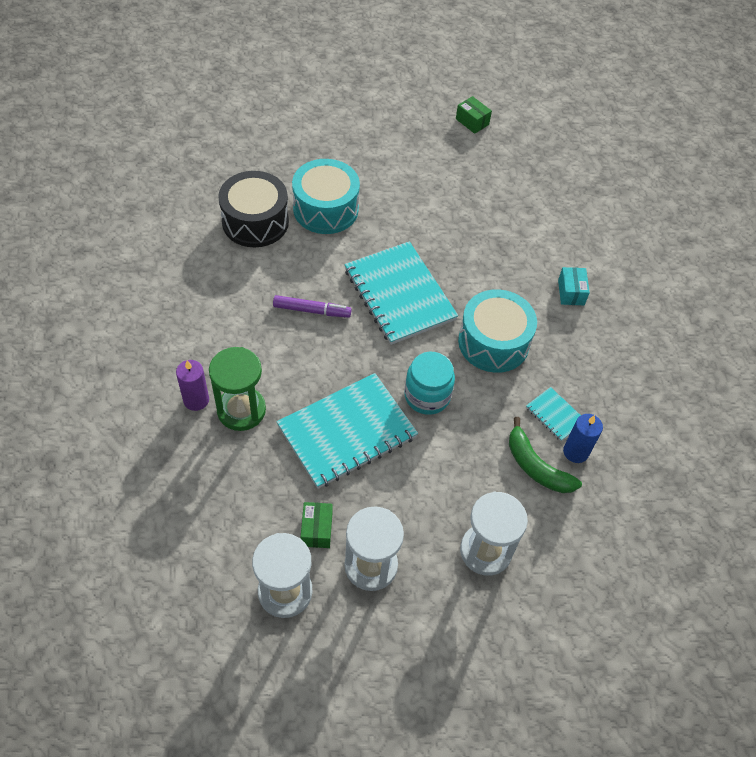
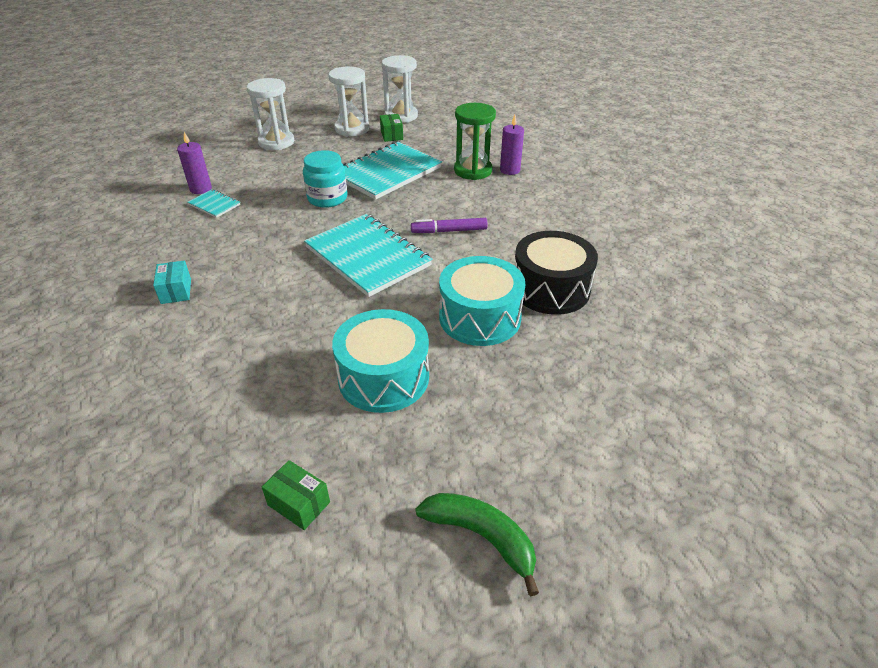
camera: 170 degrees right, 15 degrees down
(493, 342) = (268, 238): turquoise drum -> turquoise drum (383, 377)
(536, 466) = (235, 178): green banana -> green banana (481, 537)
(575, 452) = (201, 189): blue candle -> purple candle

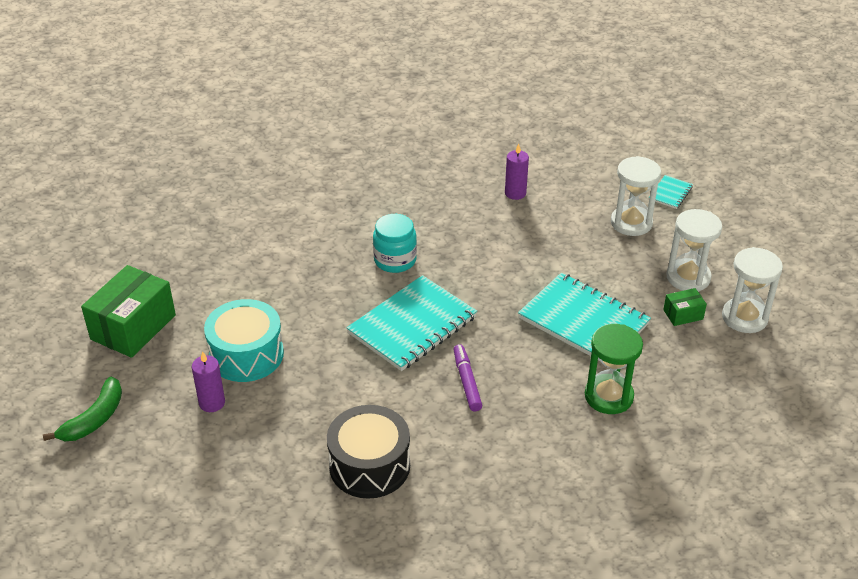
camera: 85 degrees right, 0 degrees up
(176, 291) = (351, 219): turquoise box -> none
(214, 205) = (488, 208): turquoise notebook -> turquoise notebook (670, 193)
(299, 503) = (133, 327): green box -> green box, size x2.12
(327, 198) = (515, 282): turquoise jar -> turquoise jar (395, 260)
(480, 317) = (322, 411): turquoise drum -> none
(510, 170) = (620, 432): purple candle -> purple candle (212, 403)

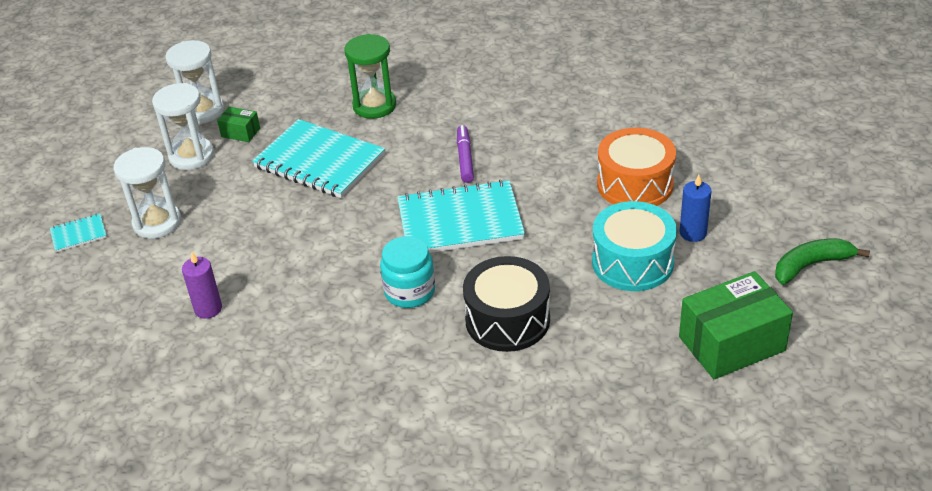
camera: 140 degrees left, 0 degrees up
(212, 403) = (693, 233): purple candle -> blue candle
(293, 427) = (635, 184): none -> orange drum
(369, 465) = (596, 136): black drum -> black drum (507, 320)
(466, 382) = (465, 158): purple marker -> purple marker turned 150 degrees clockwise
(583, 321) = (319, 161): turquoise notebook -> turquoise notebook turned 45 degrees counterclockwise

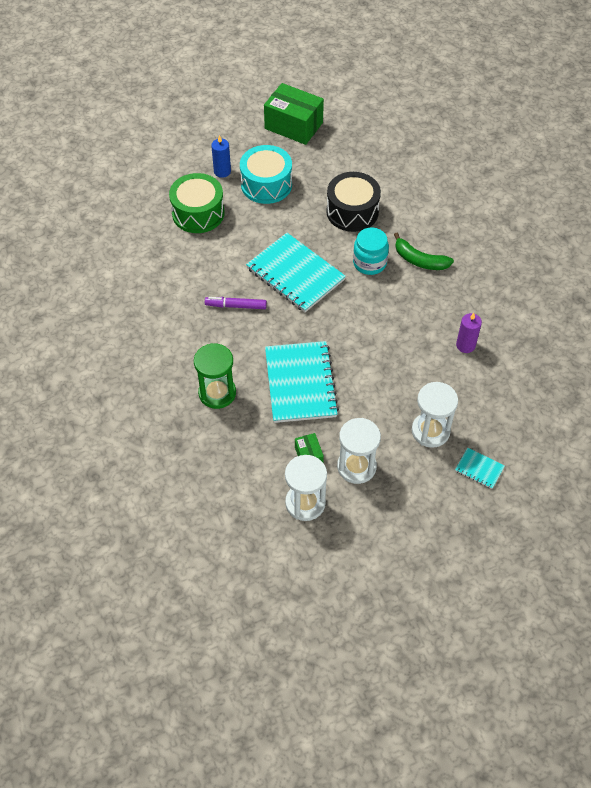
camera: 130 degrees left, 15 degrees up
(465, 158) = (236, 306): purple marker -> purple marker turned 45 degrees clockwise
(635, 184) = (198, 213): orange drum -> green drum
(811, 265) = (211, 119): green banana -> green banana (419, 260)

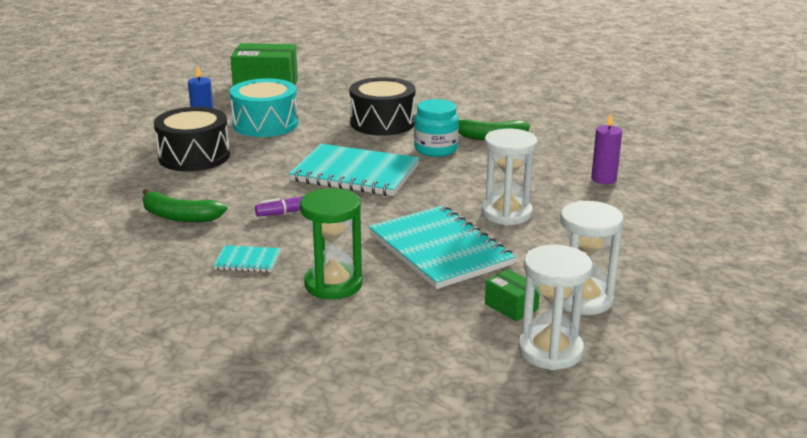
camera: 25 degrees left, 30 degrees down
(159, 285) = (179, 216): none -> green banana
(198, 213) = (194, 156): green drum -> black drum
(430, 431) = (639, 247): white hourglass -> white hourglass (506, 213)
(479, 469) = (730, 261): turquoise notebook -> turquoise notebook (247, 261)

